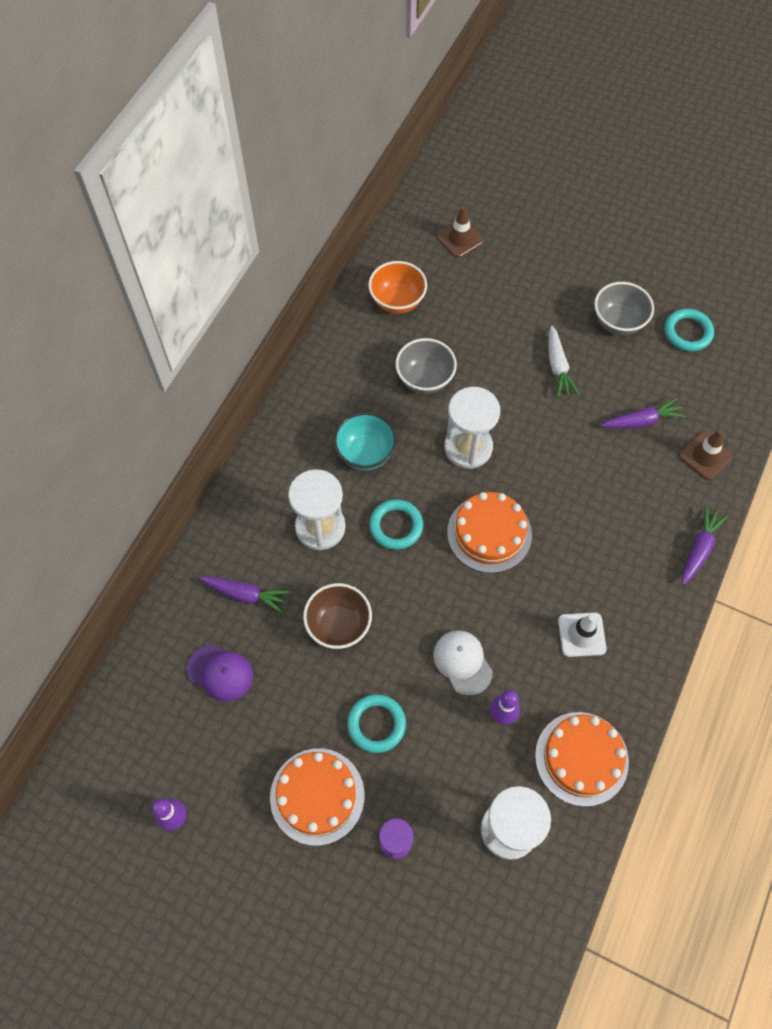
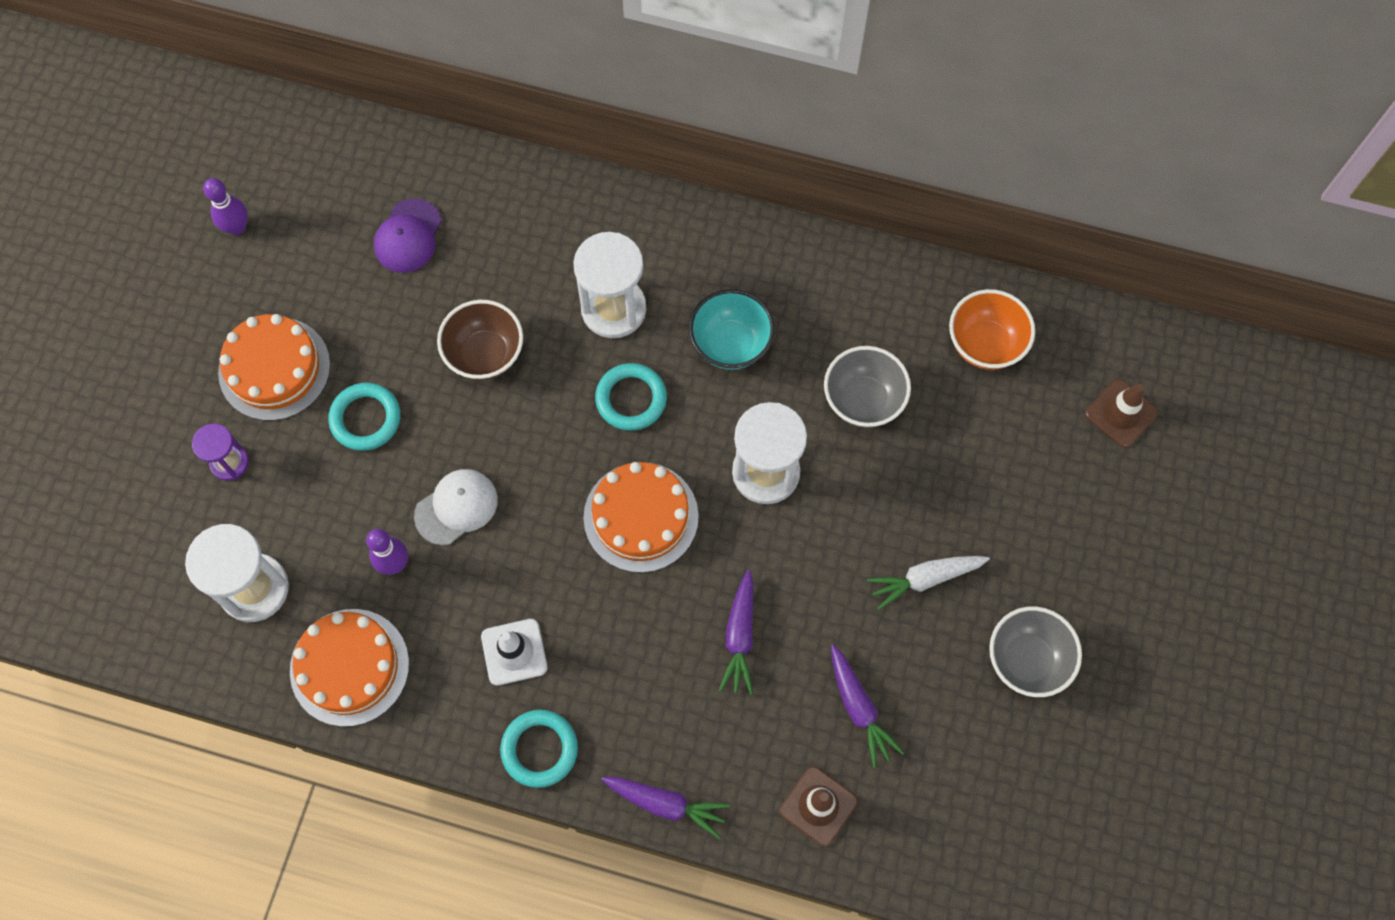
camera: 80 degrees right, 5 degrees up
(246, 595) = (509, 243): purple carrot -> purple carrot (739, 637)
(687, 332) = (1034, 768): turquoise ring -> turquoise ring (539, 749)

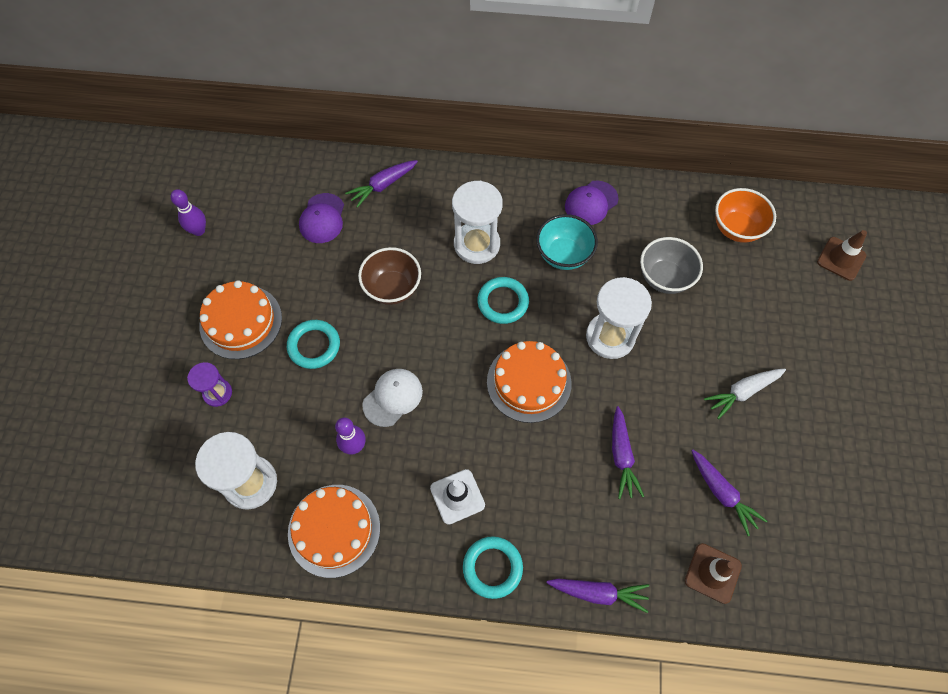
camera: 10 degrees left, 5 degrees down
(501, 200) = (383, 185): none -> purple carrot
(788, 272) = (591, 203): none -> purple cap
(1027, 660) = (831, 437): grey bowl -> none

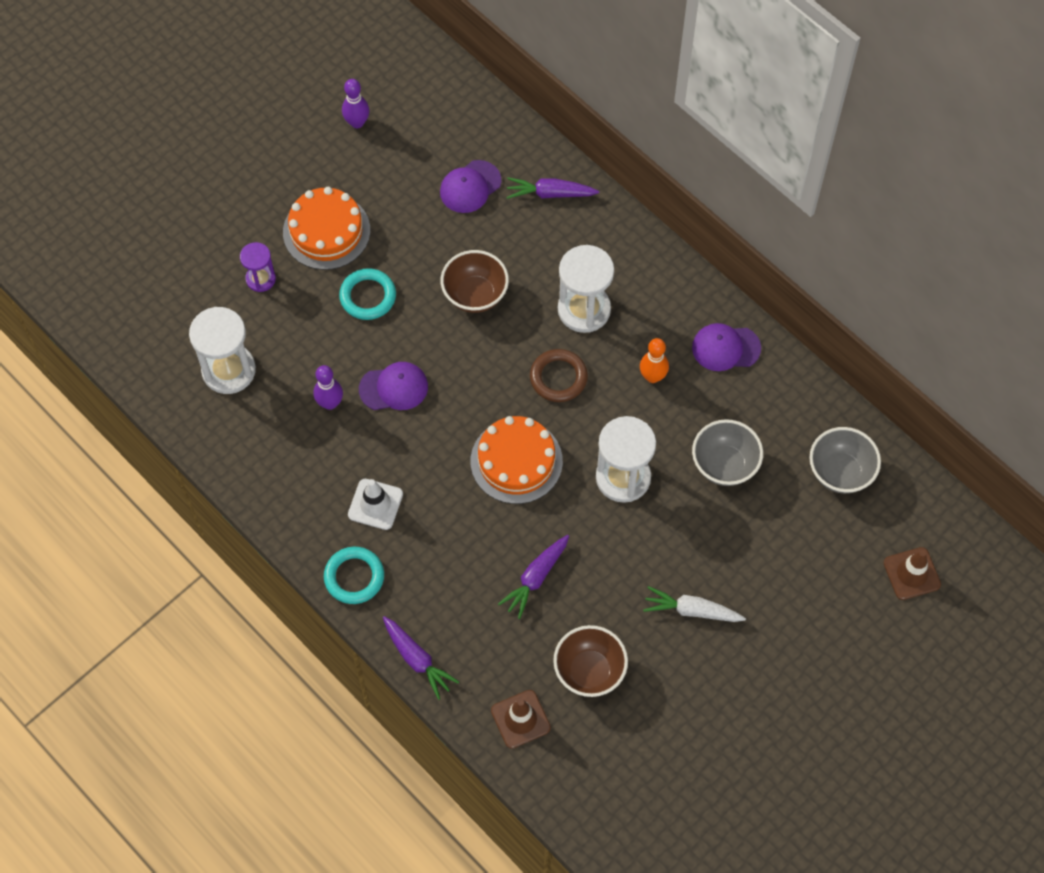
camera: 40 degrees right, 0 degrees up
(334, 530) = (261, 455): orange cake -> none
(393, 398) = (394, 388): white cap -> purple cap
(503, 302) = (558, 378): turquoise ring -> brown ring
(563, 255) = (652, 376): turquoise bowl -> orange bowling pin
(722, 493) = (589, 671): purple carrot -> brown bowl
(736, 228) = (840, 472): orange bowl -> grey bowl

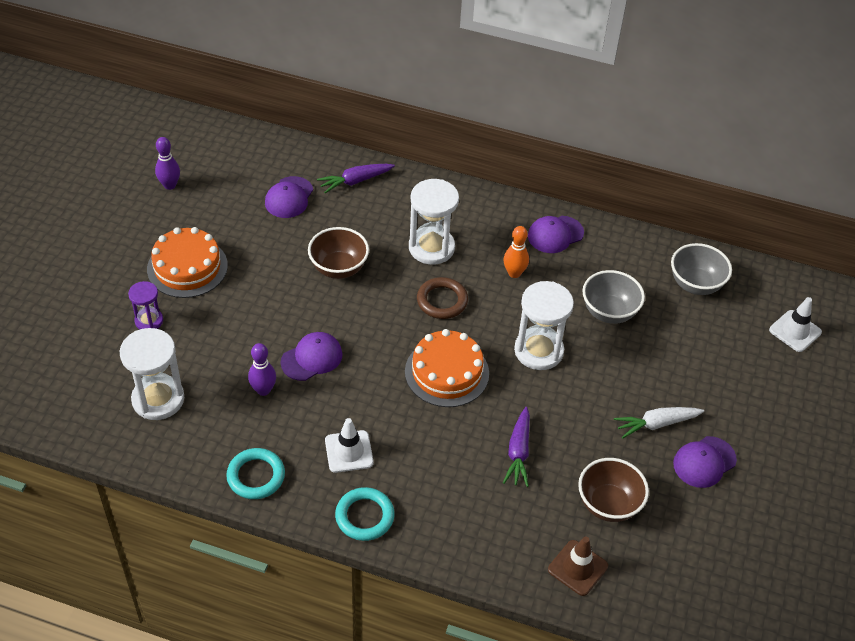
camera: 30 degrees left, 15 degrees down
(368, 296) = (250, 301): turquoise ring -> turquoise ring (256, 476)
(417, 659) = (460, 559): purple carrot -> none
(713, 672) = (704, 462): none -> purple cap
(911, 573) = (795, 331): brown traffic cone -> white traffic cone

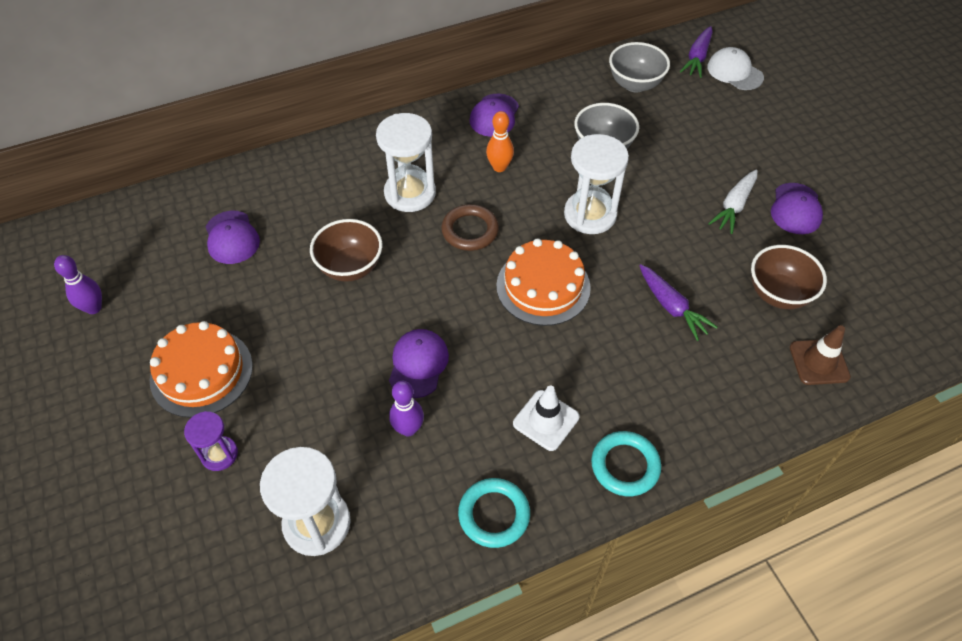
camera: 40 degrees left, 5 degrees up
(355, 181) = (278, 182): purple carrot -> purple carrot (697, 58)
(795, 331) = (734, 72): white traffic cone -> white cap

